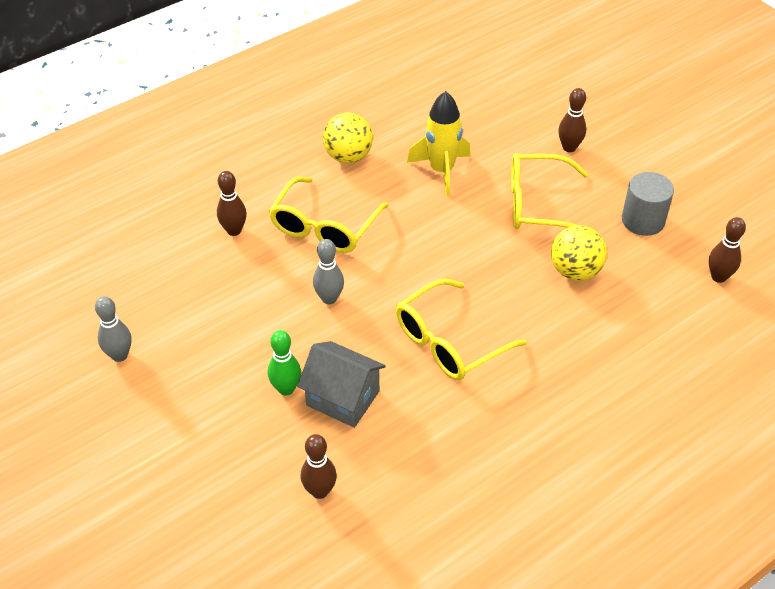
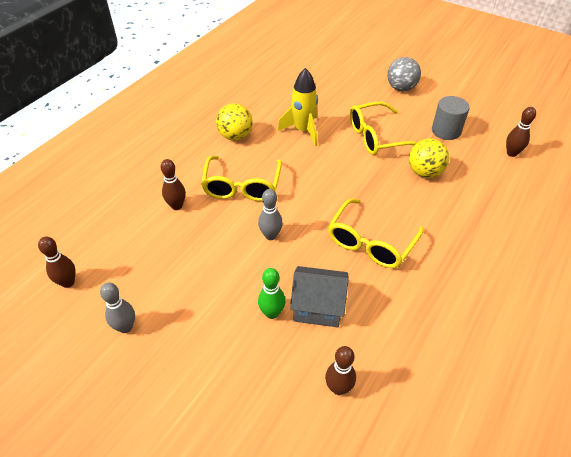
camera: 20 degrees left, 0 degrees up
(569, 147) = (375, 98): brown bowling pin -> brown bowling pin (68, 282)
(616, 141) = (401, 88): none -> grey ball

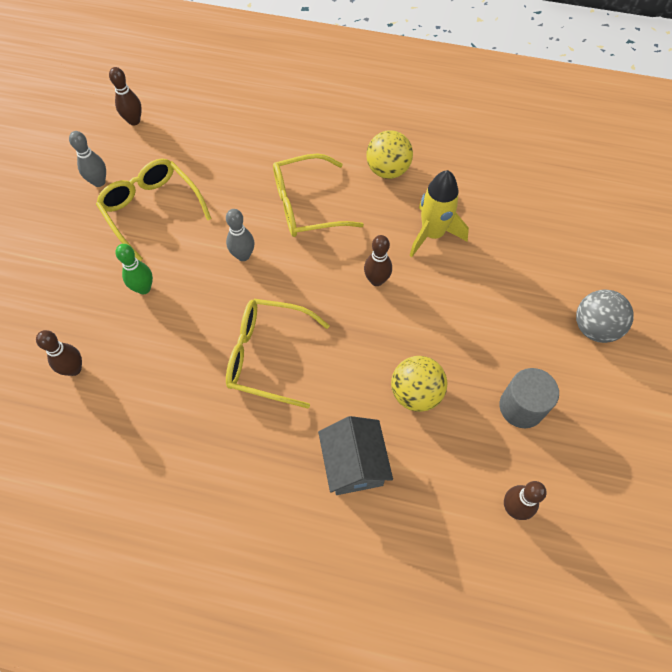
camera: 70 degrees right, 15 degrees up
(176, 206) = (254, 160): brown bowling pin -> brown bowling pin (376, 280)
(318, 307) = (162, 327): grey house -> grey house (354, 464)
(377, 137) = (462, 321): yellow glasses -> yellow glasses (152, 210)

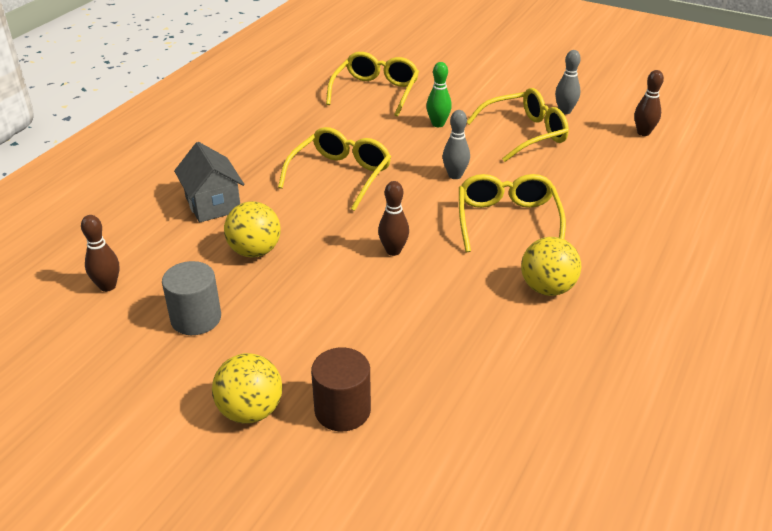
camera: 105 degrees right, 25 degrees down
(74, 369) = (375, 92): brown bowling pin -> yellow glasses
(354, 464) = (213, 204): grey house -> grey house turned 60 degrees clockwise
(432, 234) = (439, 304): yellow rocket -> none
(565, 270) = (342, 410): none -> brown cylinder
(594, 328) = (250, 411): grey ball -> yellow ball

